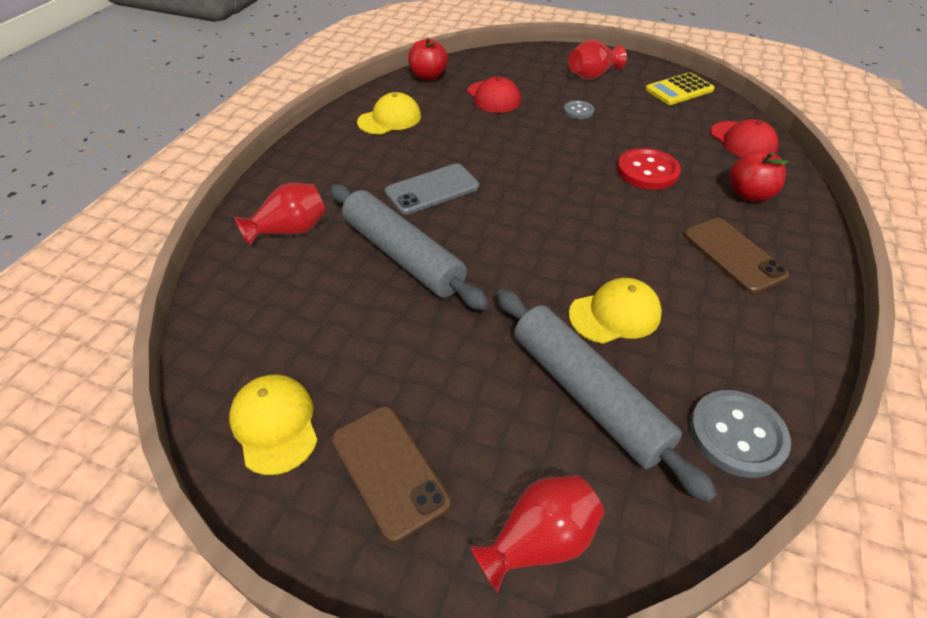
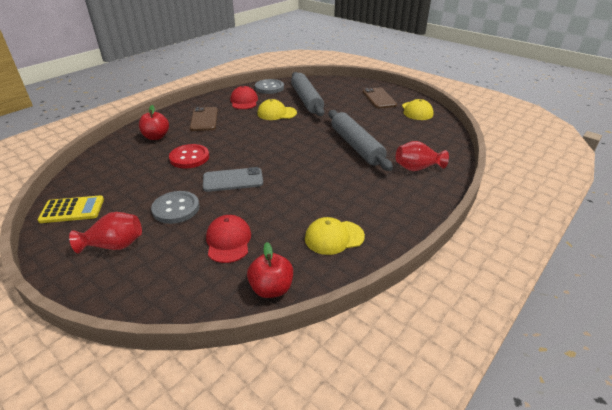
camera: 160 degrees left, 10 degrees down
(432, 189) = (326, 173): grey phone -> grey phone (233, 180)
(539, 541) = (341, 84): red vase -> none
(578, 111) = (176, 208): grey button -> grey button, size x1.79
(742, 141) = (106, 162): red cap -> red cap (244, 101)

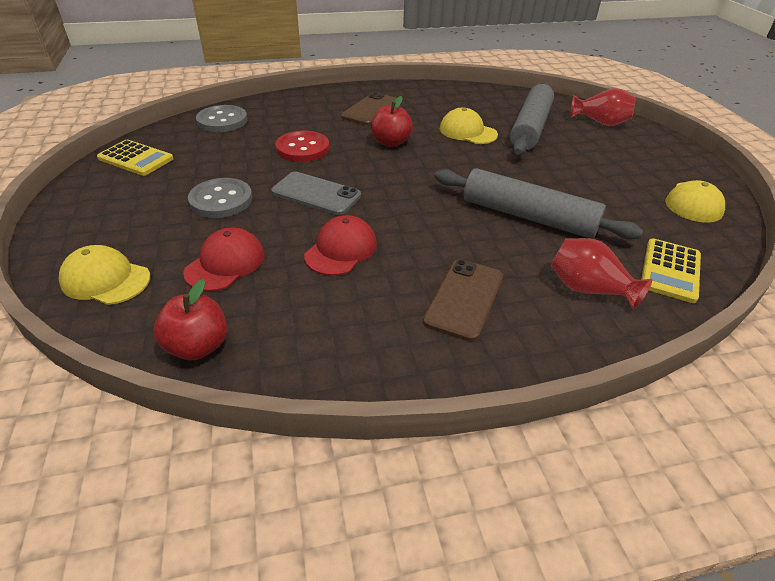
camera: 35 degrees right, 5 degrees up
(114, 245) = (124, 212): red vase -> red vase (600, 122)
(156, 137) = (298, 112): red apple -> red apple (391, 142)
(244, 101) = (444, 103): red cap -> red cap (341, 249)
(269, 88) = (497, 96): grey button -> grey button (222, 121)
(334, 237) = (345, 325): yellow cap -> yellow cap (105, 279)
(356, 146) = (528, 216): grey rolling pin -> grey rolling pin turned 75 degrees counterclockwise
(379, 98) = (649, 161): brown phone -> brown phone (464, 299)
(438, 145) = (670, 270): none -> yellow calculator

